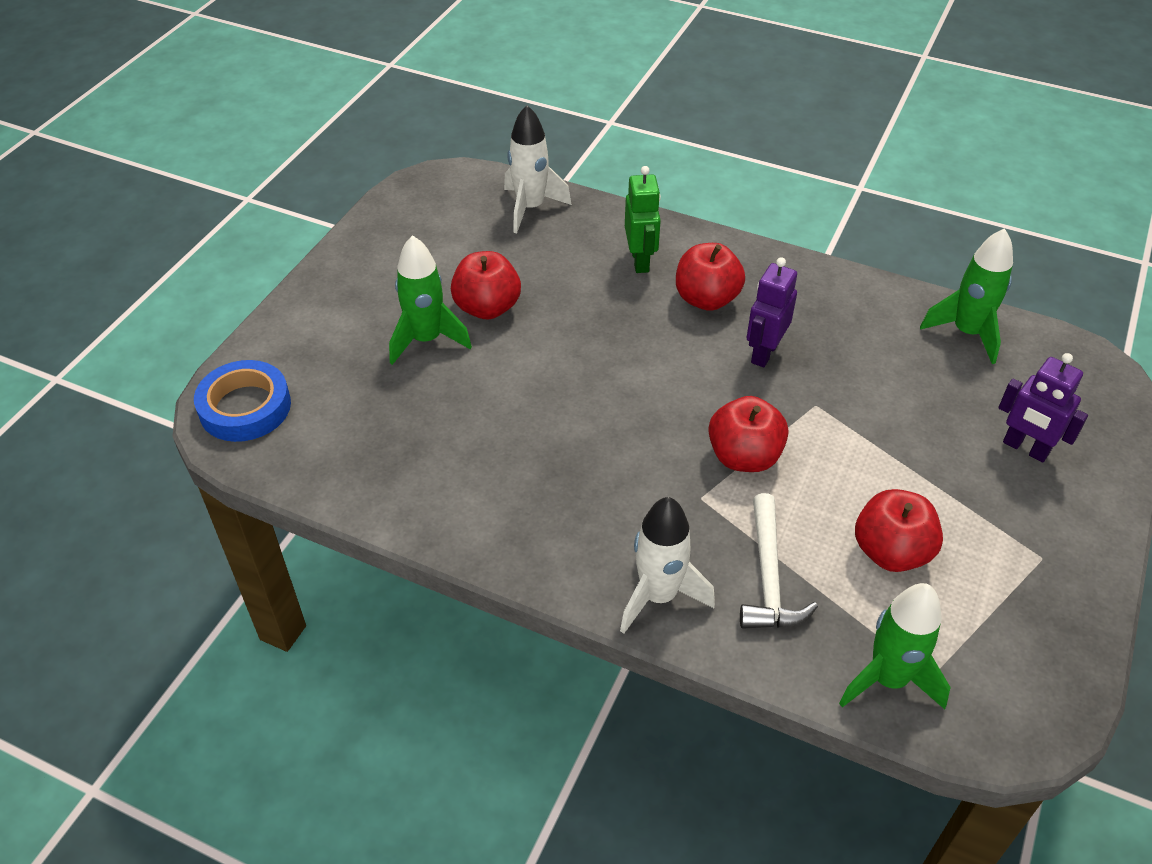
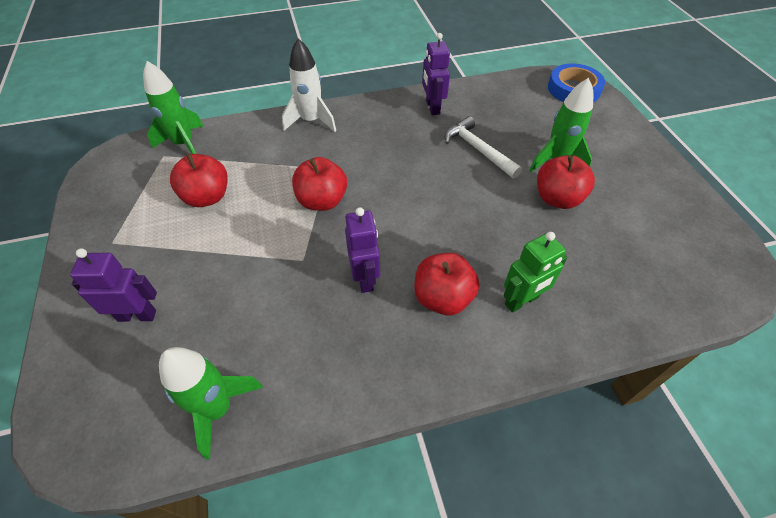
camera: 140 degrees right, 5 degrees up
(462, 504) = (432, 107): none -> purple robot
(530, 208) = (651, 295): white rocket -> none
(640, 261) = (521, 301): green robot -> green robot turned 75 degrees counterclockwise
(769, 577) = (265, 153): white hammer -> white hammer (478, 149)

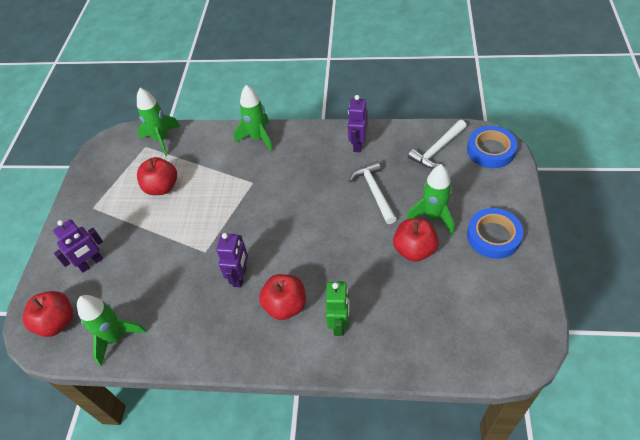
camera: 25 degrees right, 0 degrees up
(137, 315) = (91, 263): purple robot -> purple robot turned 120 degrees clockwise
(311, 121) = (258, 138): white rocket -> green rocket
(322, 201) = (237, 209): red apple -> red apple (57, 322)
(520, 98) = (437, 149): none -> white hammer
(521, 301) = (339, 324): green robot -> green robot turned 75 degrees counterclockwise
(629, 167) = (493, 236): none -> blue tape

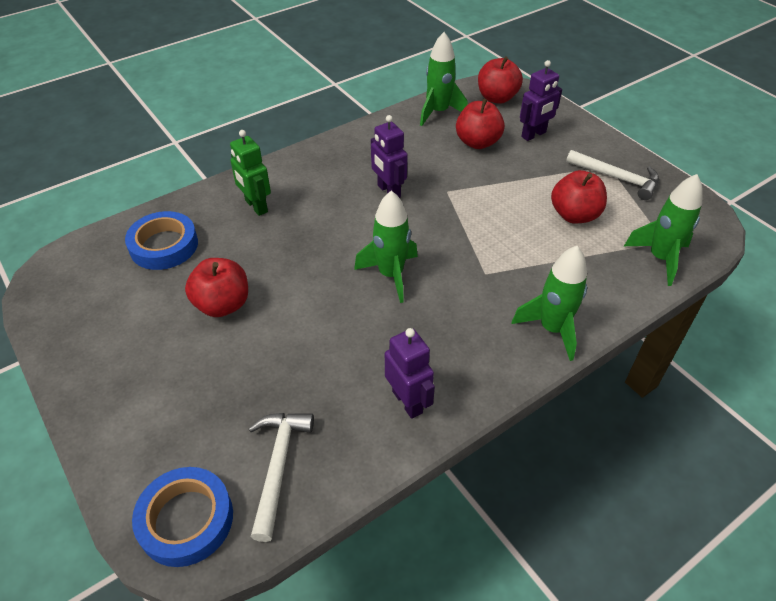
camera: 135 degrees right, 5 degrees down
(91, 263) = (534, 135): purple robot -> purple robot turned 135 degrees counterclockwise
(285, 306) = (320, 193): red apple -> red apple (477, 142)
(374, 191) = (324, 345): white hammer -> white hammer (617, 178)
(433, 217) = (222, 355): green rocket -> green rocket (391, 275)
(493, 236) = (127, 373): blue tape -> blue tape (164, 245)

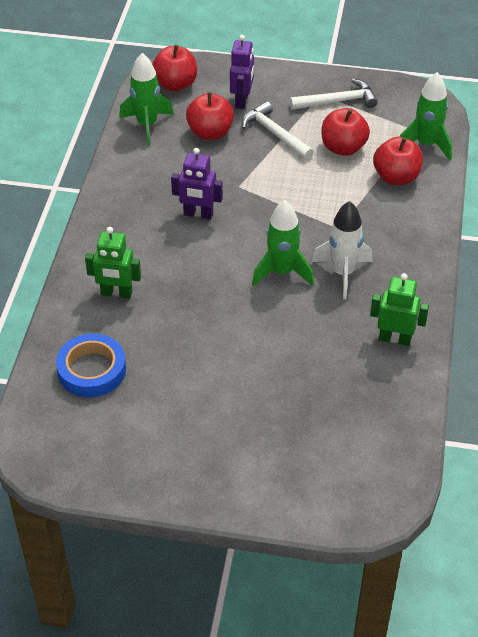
camera: 45 degrees left, 0 degrees up
(186, 520) = (363, 495): blue tape -> none
(223, 304) = (200, 374): red apple -> red apple (396, 177)
(278, 466) = (373, 429): white hammer -> white hammer (274, 134)
(407, 402) = (395, 339): purple robot -> green robot
(438, 311) = (342, 273): none -> white rocket
(552, 329) = (419, 235): green rocket -> none

